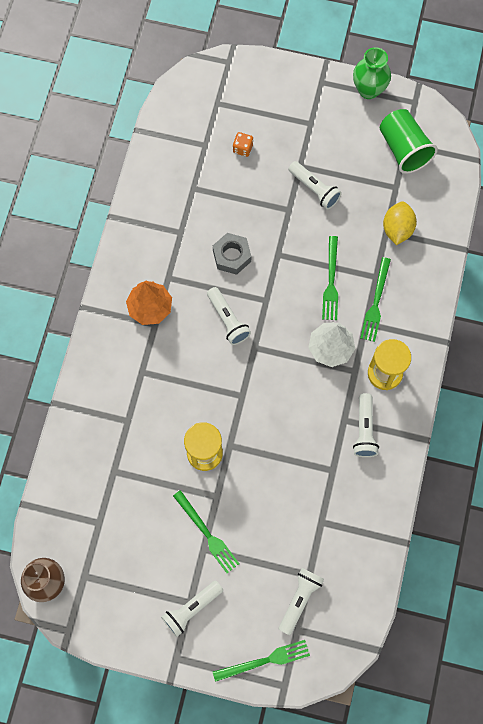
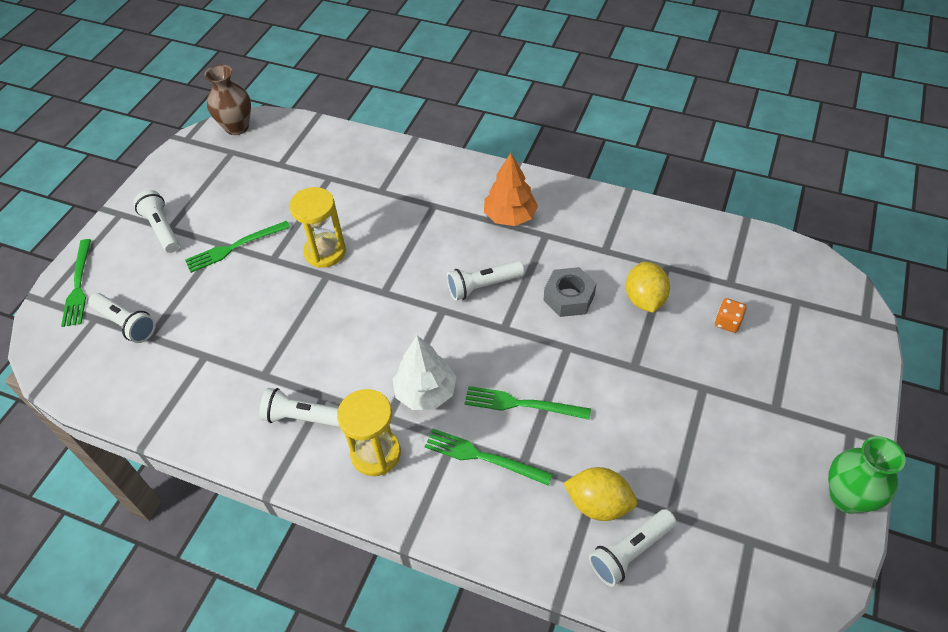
camera: 100 degrees right, 20 degrees down
(228, 203) = (644, 299): none -> yellow lemon
(314, 189) = (666, 400): white flashlight -> white flashlight (630, 552)
(404, 149) = (740, 535): green cup -> none

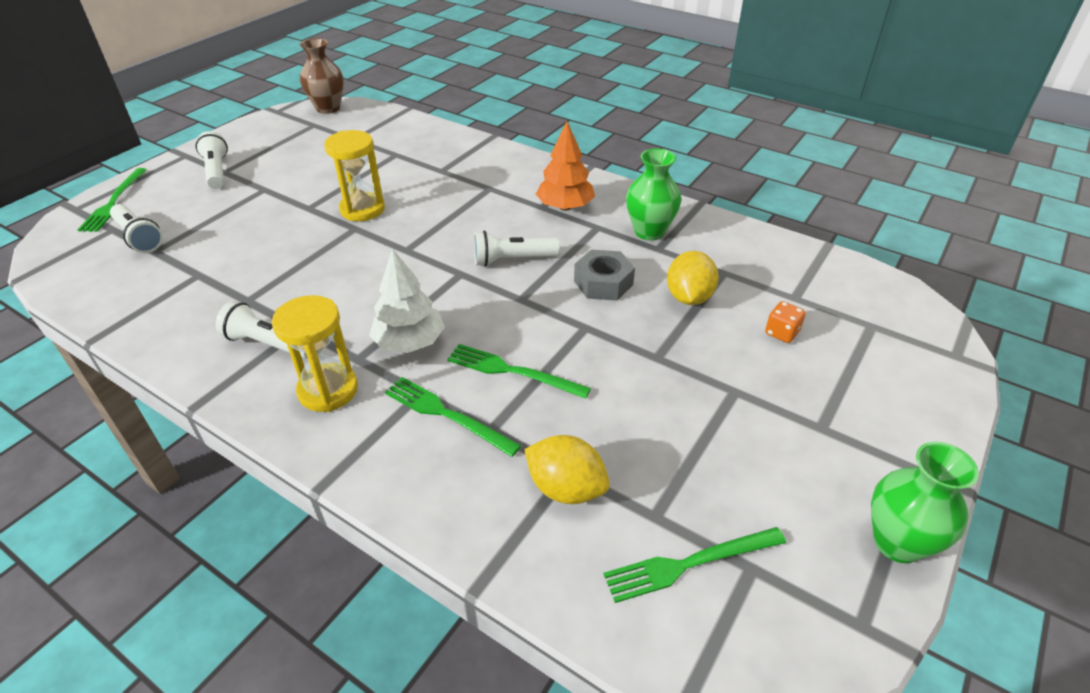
camera: 10 degrees right, 10 degrees down
(234, 247) = (276, 194): green fork -> green fork (689, 564)
(592, 232) = (649, 232): none -> green vase
(630, 552) = (588, 549): white flashlight -> none

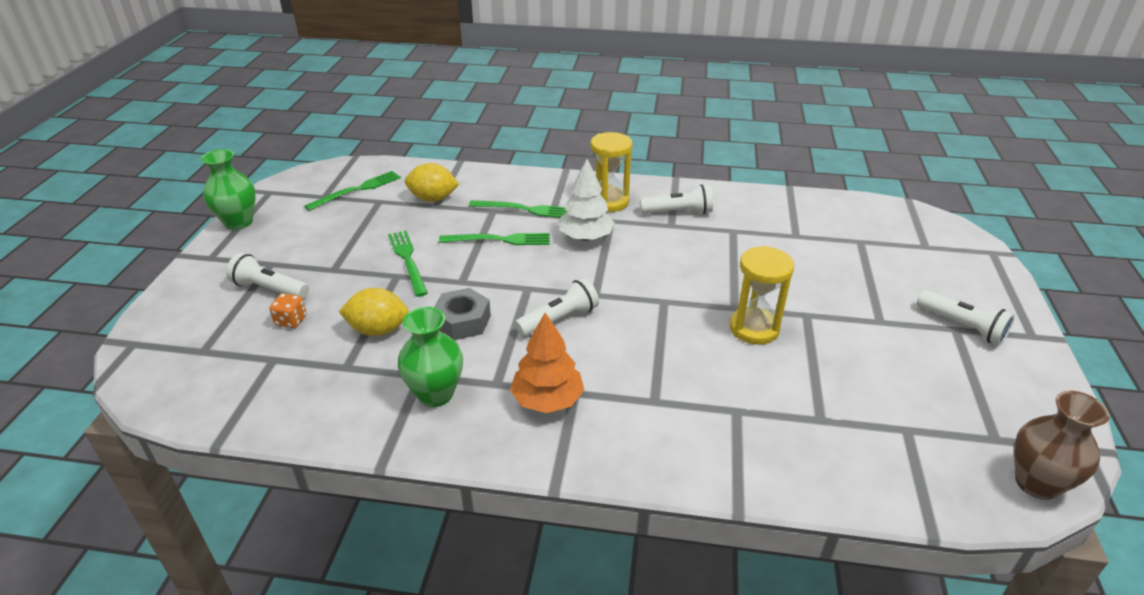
camera: 155 degrees right, 5 degrees down
(114, 202) = (977, 266): green fork -> green fork (408, 260)
(139, 237) = (892, 246): white flashlight -> white flashlight (269, 289)
(689, 297) = (378, 330): yellow lemon -> yellow lemon turned 75 degrees counterclockwise

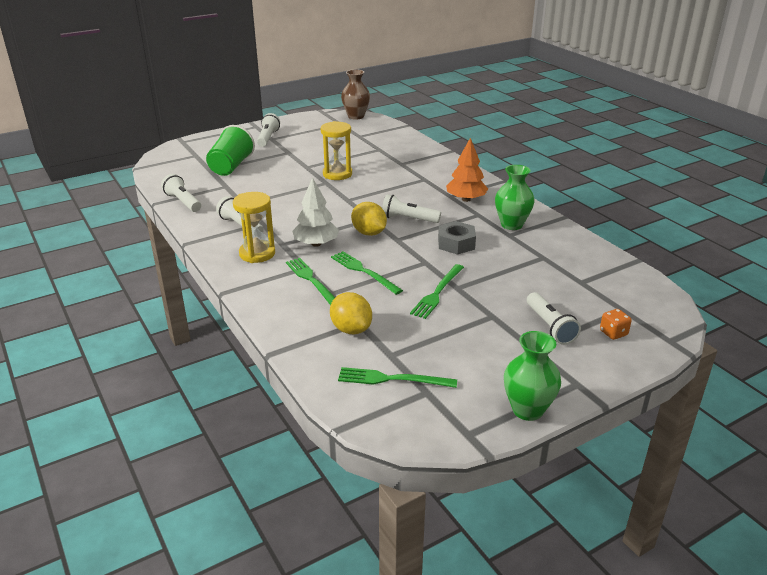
camera: 130 degrees left, 5 degrees down
(291, 321) = (553, 297): orange dice -> orange dice (613, 333)
(378, 330) = (506, 264): yellow lemon -> yellow lemon (369, 233)
(775, 200) = (183, 202): none -> white flashlight
(859, 258) = (231, 166): none -> green cup

